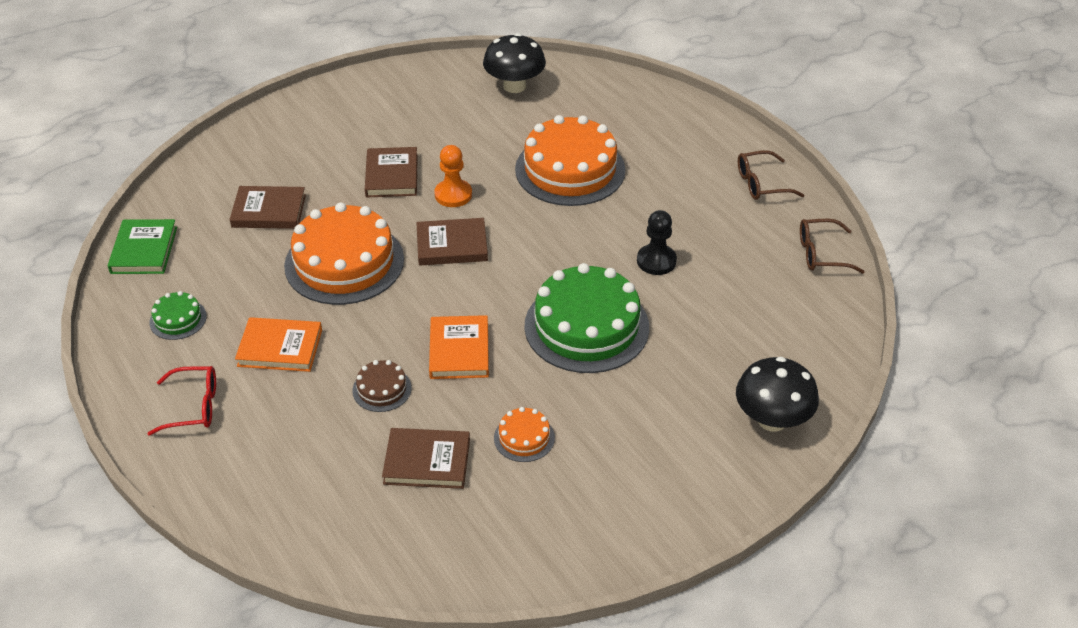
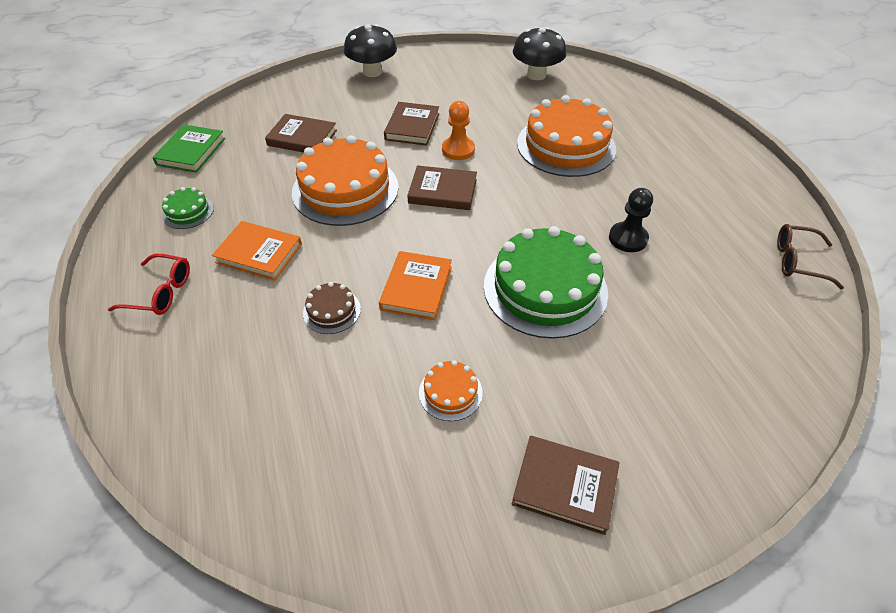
camera: 15 degrees right, 5 degrees up
(427, 461) = (345, 396): brown book -> brown book (564, 485)
(761, 184) = (743, 186): brown glasses -> none
(772, 419) = (723, 432): black mushroom -> black mushroom (372, 72)

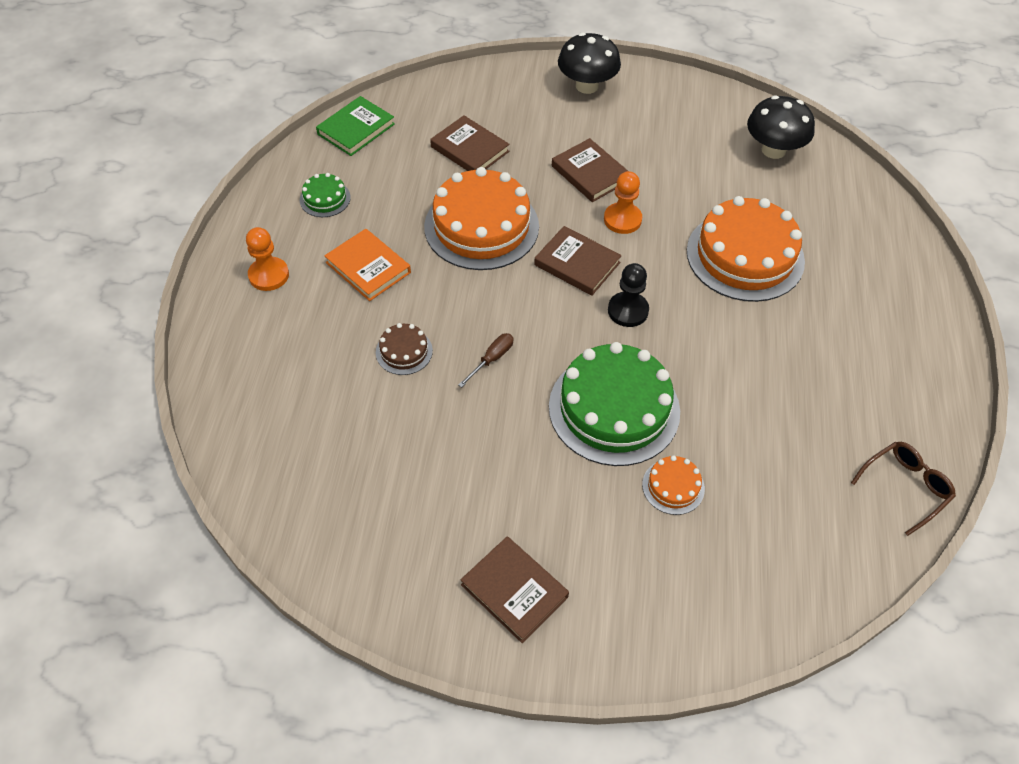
camera: 25 degrees right, 5 degrees up
(161, 292) = (269, 275): red glasses -> orange pawn
(412, 127) = (590, 173): brown book -> brown book turned 75 degrees counterclockwise
(416, 288) = (492, 359): orange book -> brown screwdriver
(450, 392) = (465, 470): orange cake -> orange cake (673, 486)
(628, 238) = (736, 389): black pawn -> black pawn (628, 310)
(797, 261) = (905, 487): brown glasses -> brown glasses turned 105 degrees clockwise

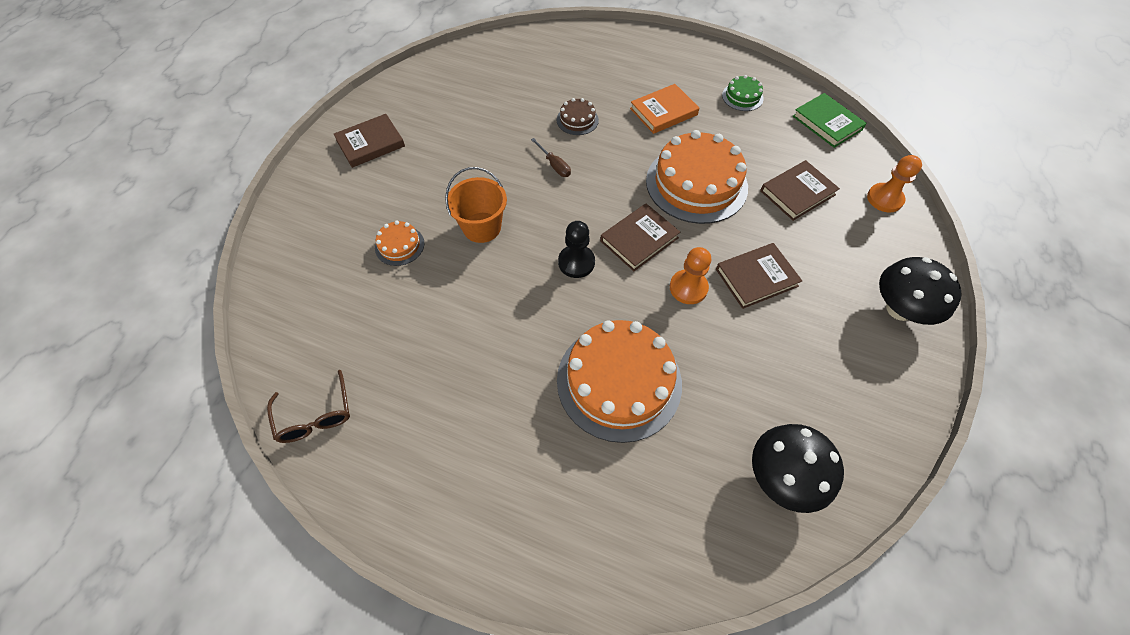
camera: 105 degrees right, 5 degrees up
(269, 275) = (667, 63): orange pawn -> orange pawn (884, 199)
(614, 409) = (482, 227): green cake -> orange bucket

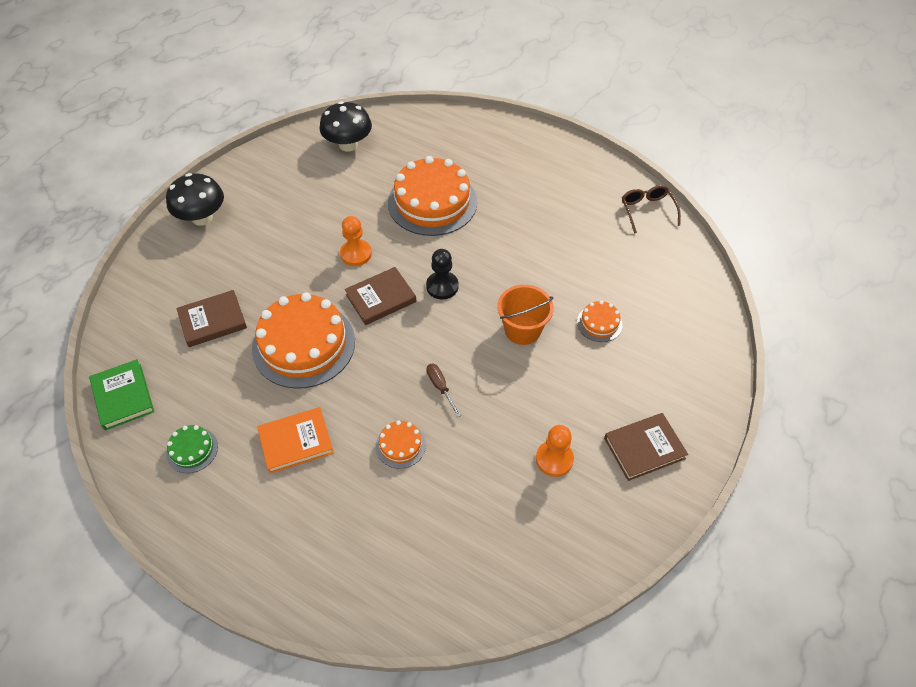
camera: 170 degrees left, 5 degrees down
(577, 120) = (400, 445): brown cake -> orange cake
(756, 277) = (297, 254): brown book -> none
(884, 199) = (137, 303): orange pawn -> orange pawn (554, 459)

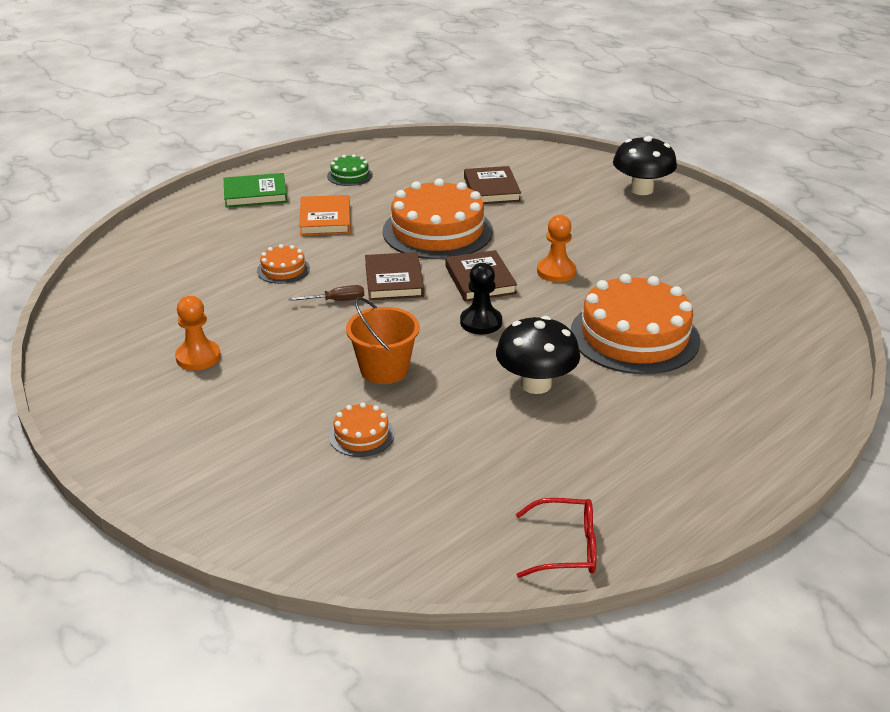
camera: 105 degrees right, 20 degrees down
(123, 396) = (424, 150): green book -> green book (255, 194)
(348, 145) = (762, 286): black mushroom -> black mushroom (536, 384)
(644, 448) = (161, 425): brown book -> brown book (394, 280)
(647, 210) = (566, 548): brown glasses -> red glasses

